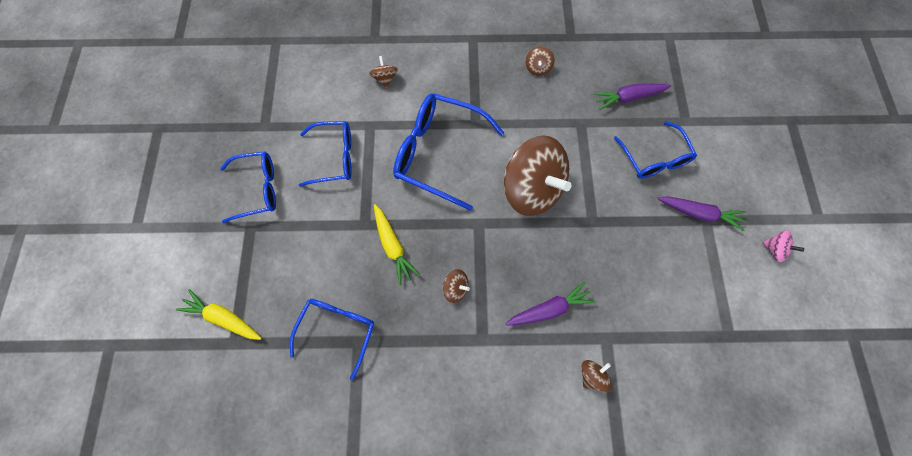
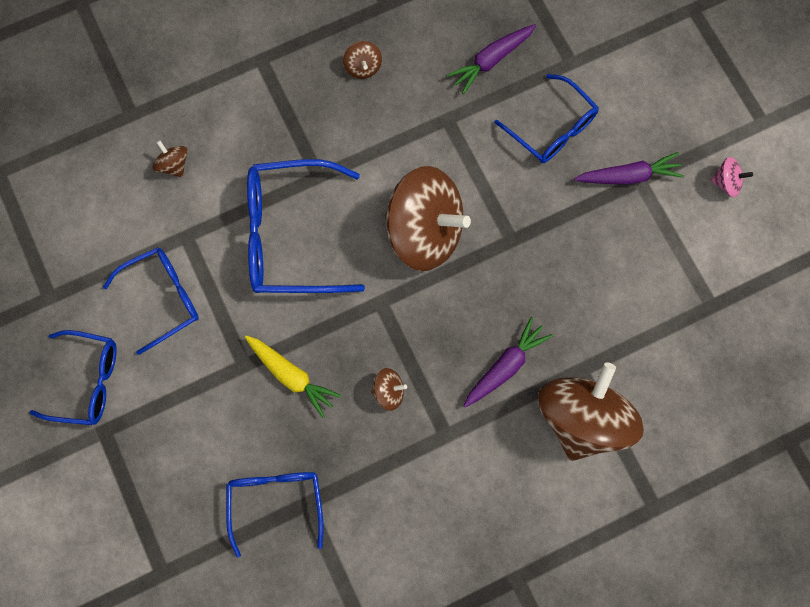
camera: 25 degrees left, 5 degrees up
(223, 318) = (133, 552): yellow carrot -> none
(258, 189) = (87, 381): blue glasses -> blue glasses turned 45 degrees clockwise
(592, 376) = (582, 418): brown spinning top -> brown spinning top, size x2.49

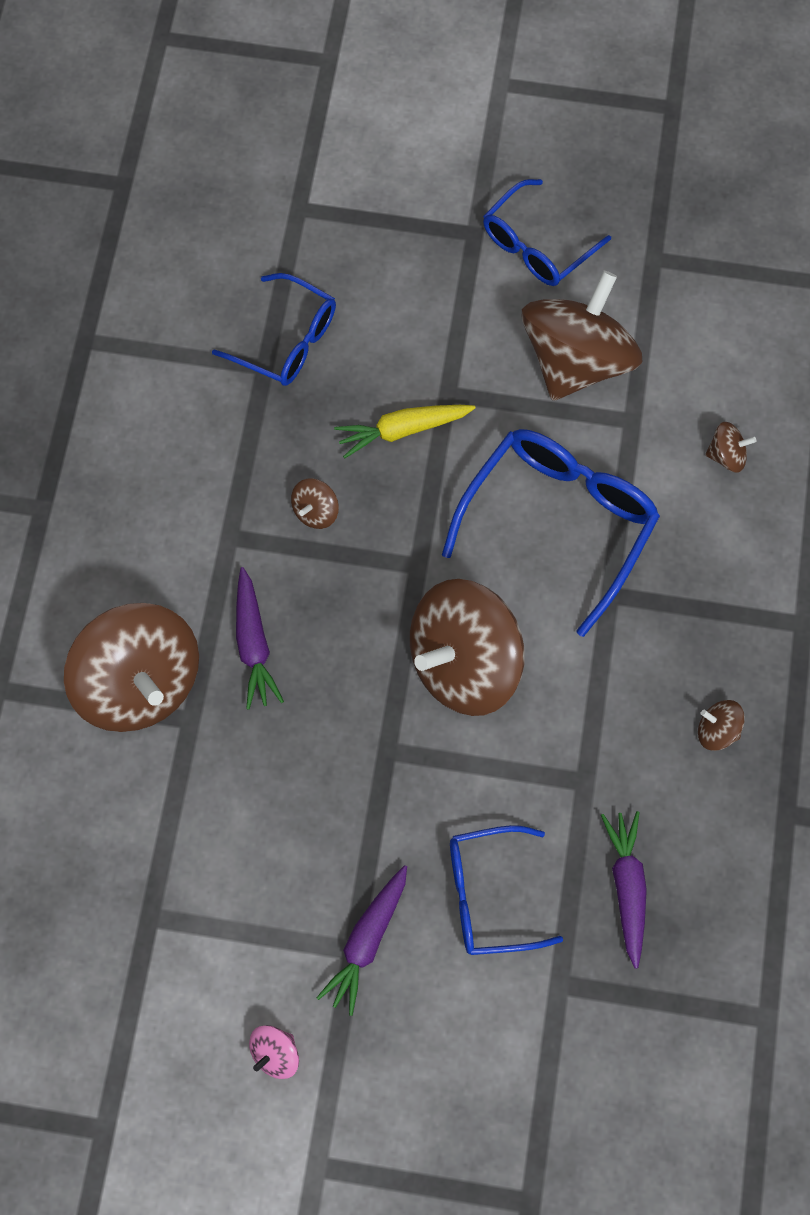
camera: 125 degrees right, 5 degrees down
(163, 298) = (576, 360): blue glasses -> brown spinning top

